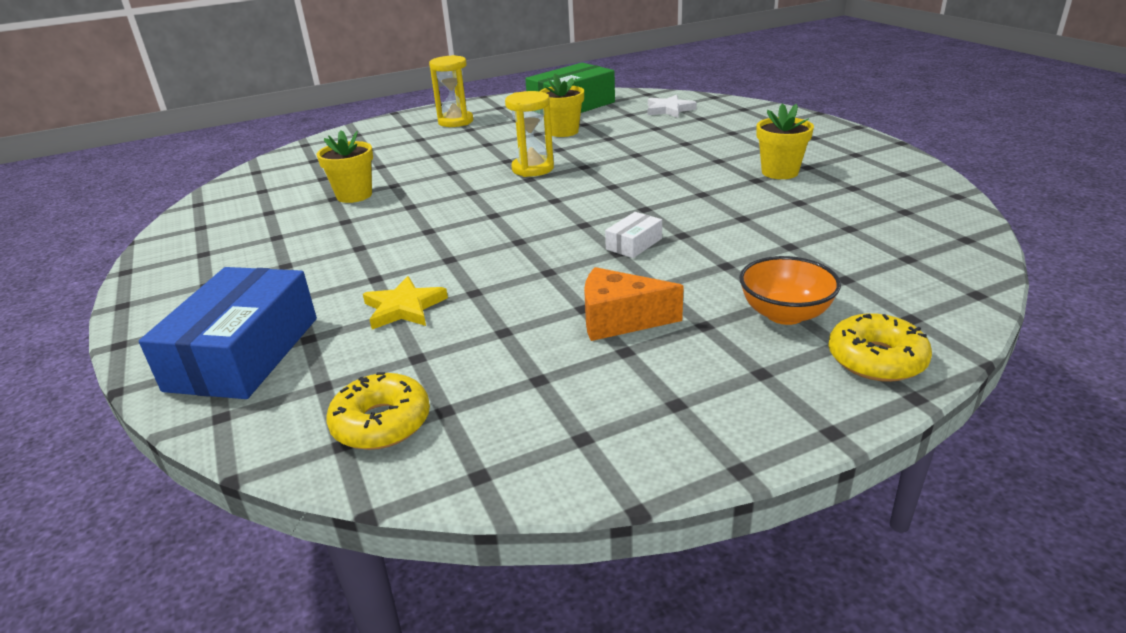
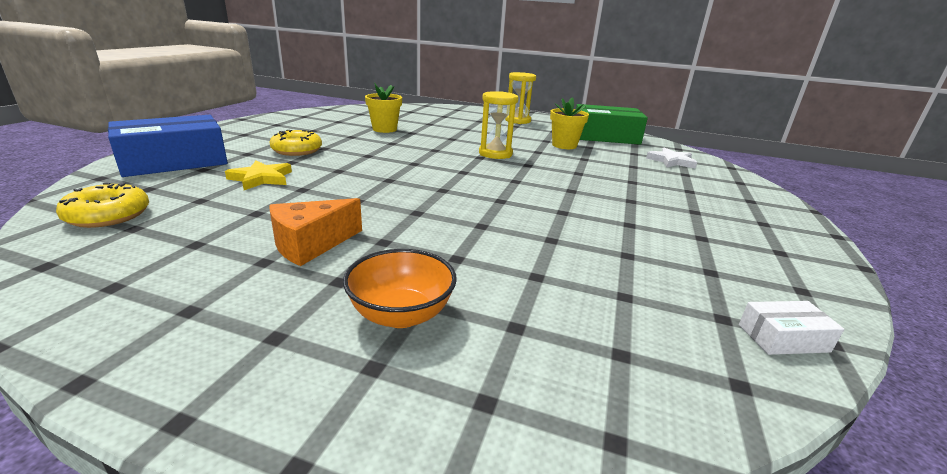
camera: 40 degrees right, 5 degrees down
(619, 320) = (311, 244): orange cheese -> orange cheese turned 90 degrees counterclockwise
(634, 244) = (438, 213): white box -> white box (783, 338)
(779, 172) = (664, 229): yellow flower pot -> none
(876, 359) = (362, 404): yellow donut -> yellow donut (297, 150)

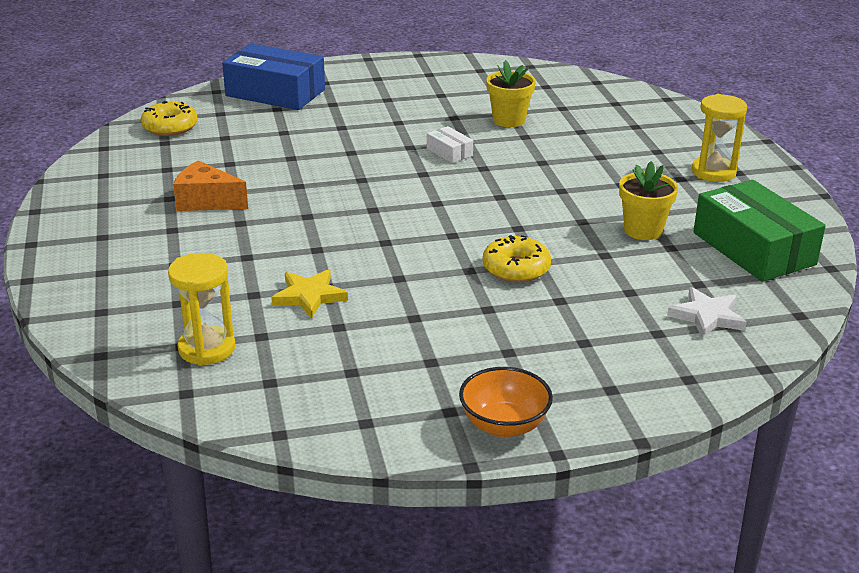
camera: 60 degrees right, 5 degrees up
(261, 178) = (289, 135): yellow star -> yellow star (309, 296)
(297, 150) = (372, 116): yellow donut -> yellow donut (516, 268)
(401, 314) = (155, 262): orange bowl -> orange bowl (504, 425)
(495, 154) = (526, 201): yellow hourglass -> yellow hourglass (207, 349)
(783, 338) = (264, 410): white box -> white box (449, 152)

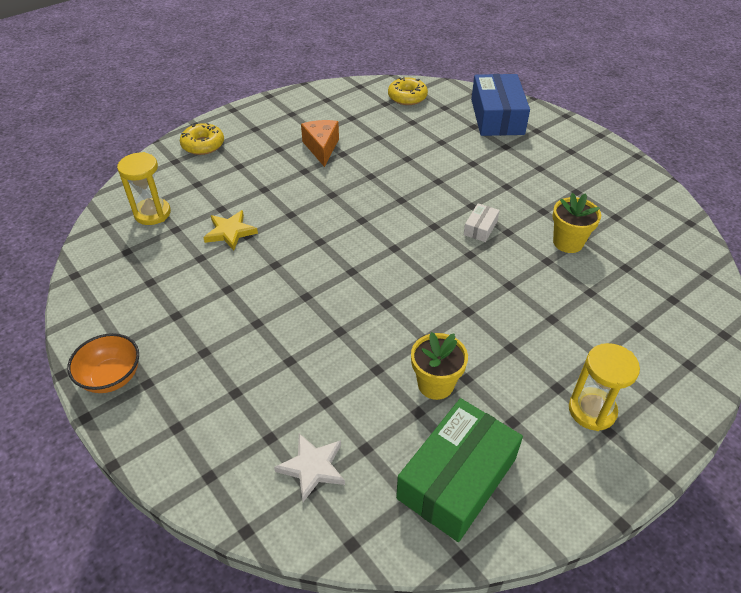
camera: 65 degrees right, 15 degrees up
(516, 268) = (322, 321): yellow donut -> yellow donut (203, 145)

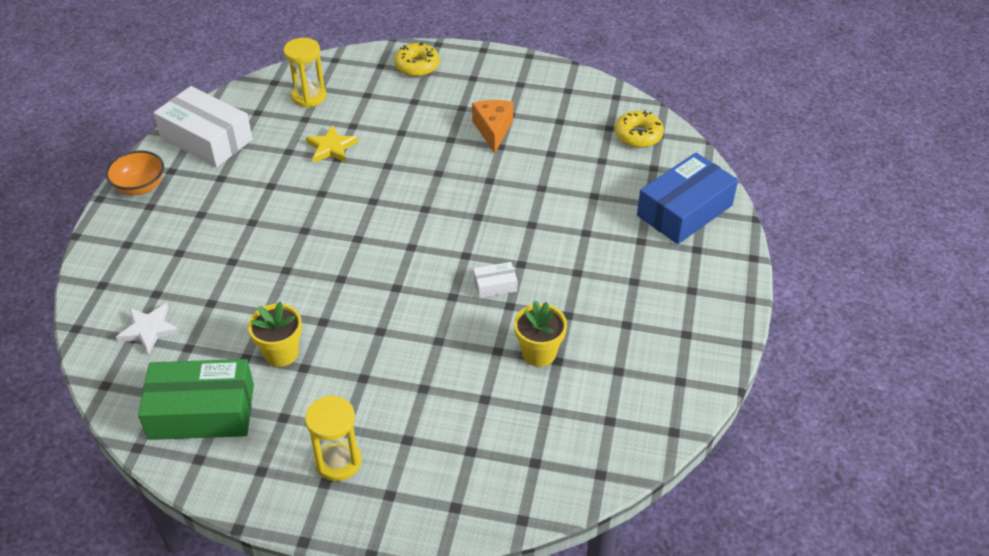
camera: 50 degrees right, 0 degrees up
(113, 299) = (206, 139): none -> white box
(322, 148) = (493, 130): orange cheese -> orange cheese turned 45 degrees counterclockwise

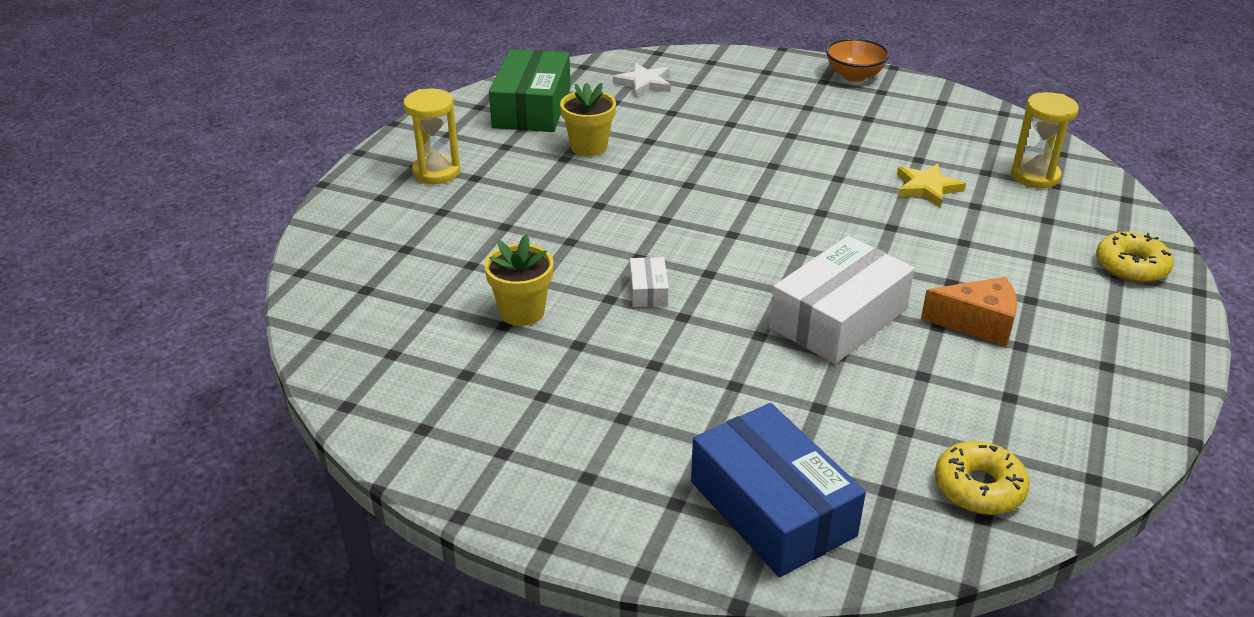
camera: 100 degrees right, 10 degrees down
(206, 139) = (939, 110): white box -> white box (838, 318)

